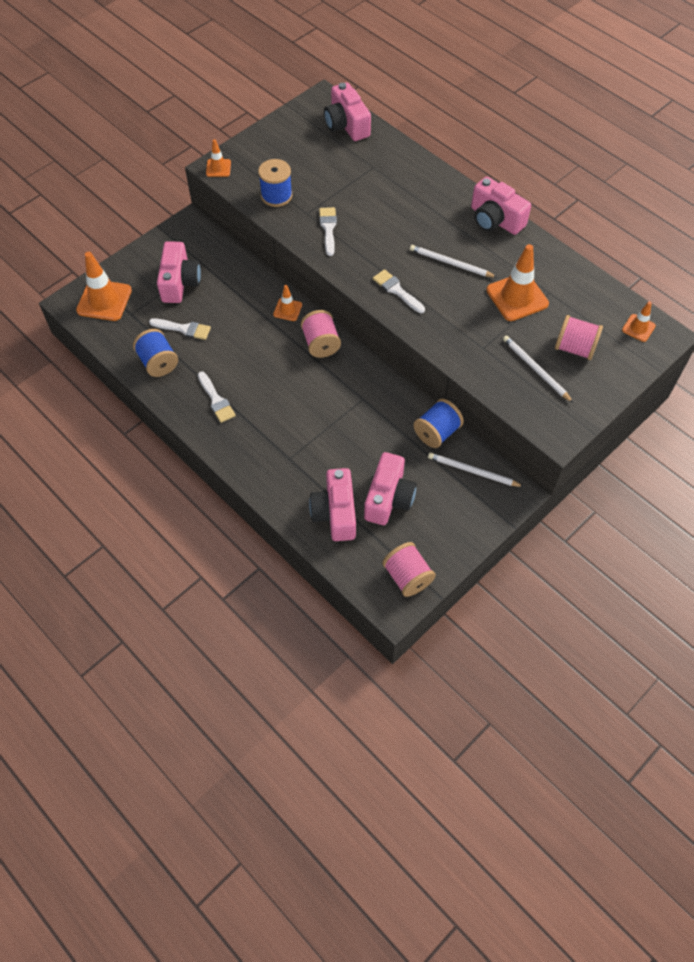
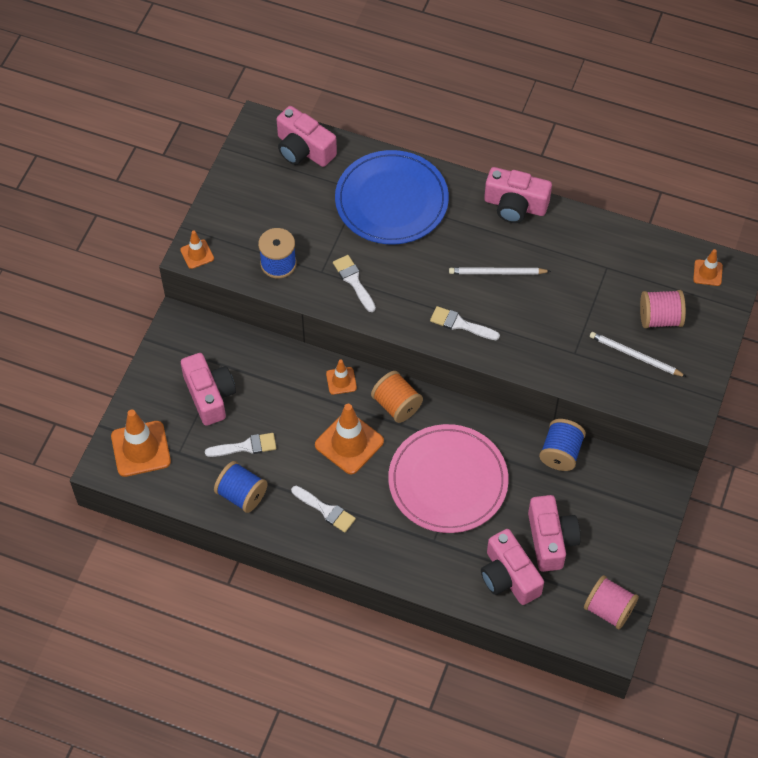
camera: 25 degrees left, 0 degrees up
(321, 344) = (396, 405): pink spool -> orange spool
(328, 417) = (448, 481): none -> pink plate
(394, 182) = (391, 200): none -> blue plate
(472, 471) = (614, 479): white pencil -> none
(517, 297) = (579, 285): orange traffic cone -> orange traffic cone (349, 443)

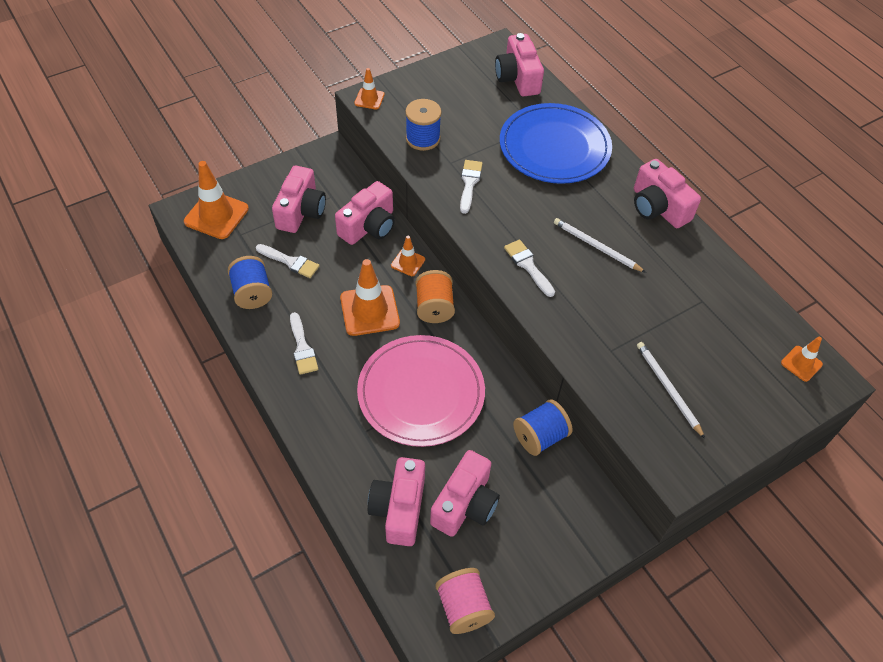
camera: 35 degrees right, 5 degrees down
(280, 370) = (369, 226): none -> pink camera
(660, 318) = (720, 373): pink spool -> none

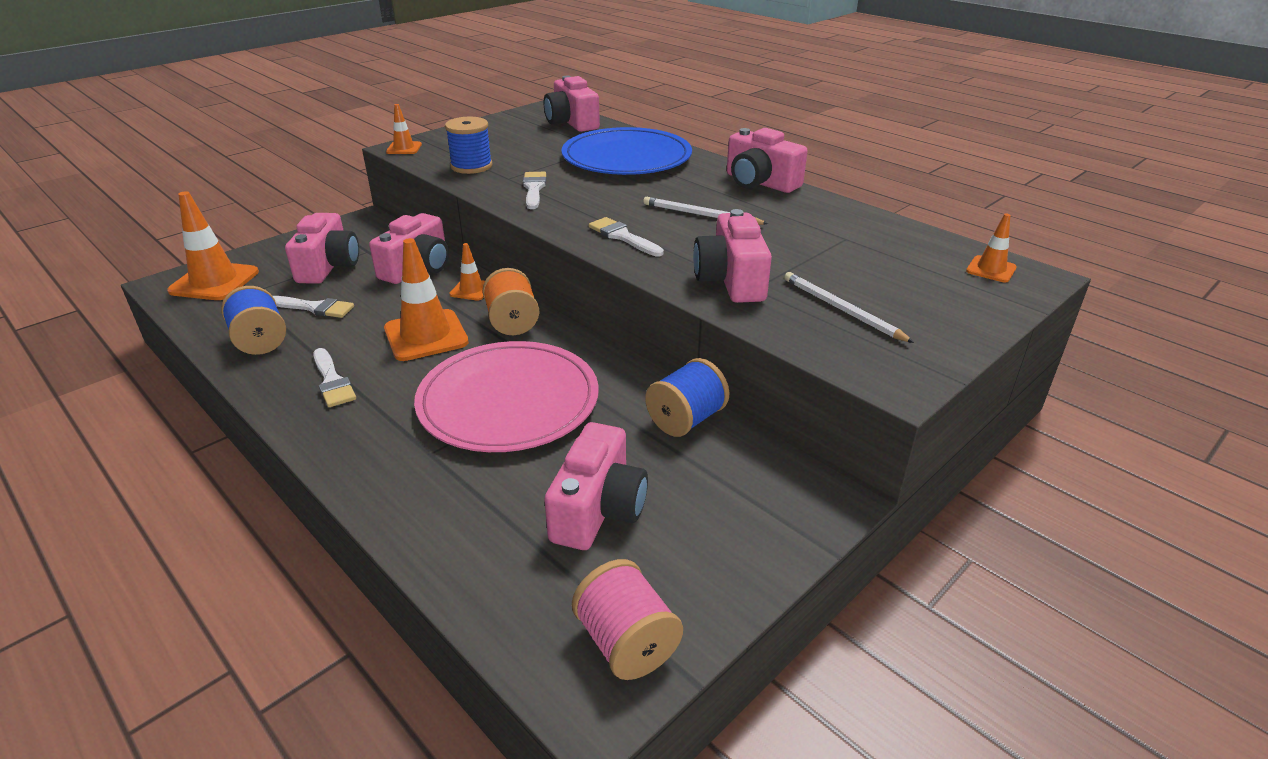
camera: 10 degrees left, 20 degrees down
(399, 508) = (496, 532): pink camera -> pink camera (731, 280)

